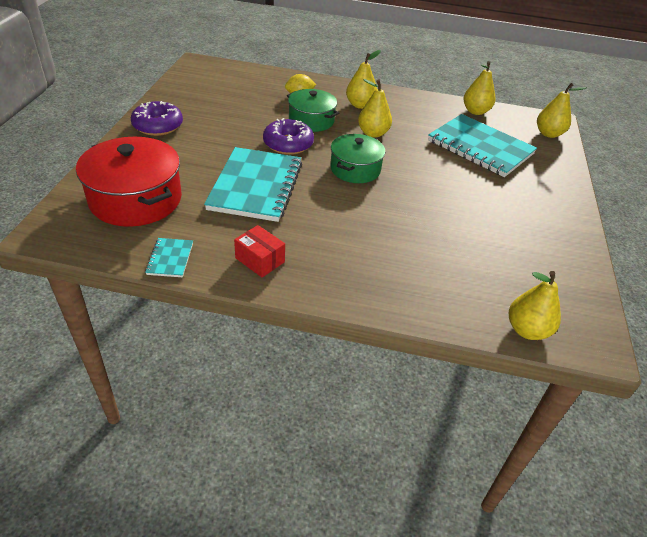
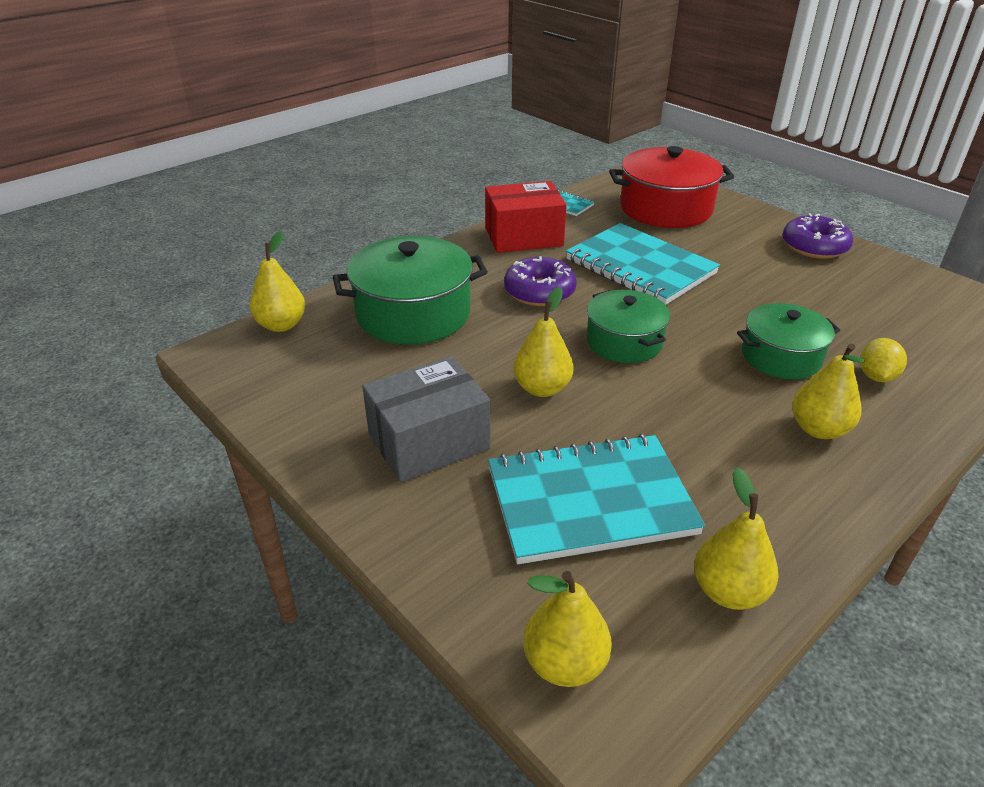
camera: 130 degrees right, 5 degrees down
(260, 260) = (523, 236): red box -> red box, size x1.76
(288, 144) = (721, 315): purple donut -> purple donut (539, 291)
(373, 133) = (709, 399): yellow pear -> yellow pear (542, 388)
(430, 267) = (413, 313): none -> green pot
(515, 203) = (428, 441): none -> grey box

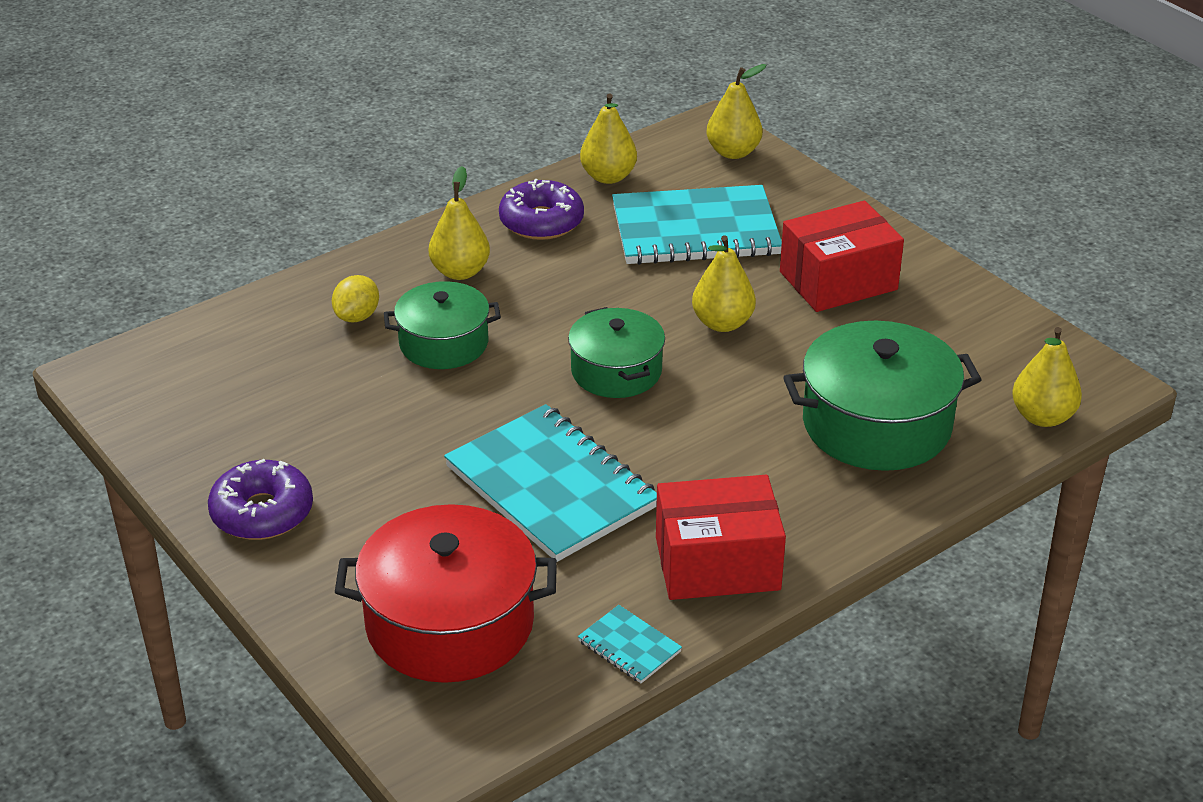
camera: 175 degrees left, 0 degrees up
(428, 441) = (838, 281): grey box -> red box
(539, 291) = (707, 450): purple donut -> purple donut (541, 222)

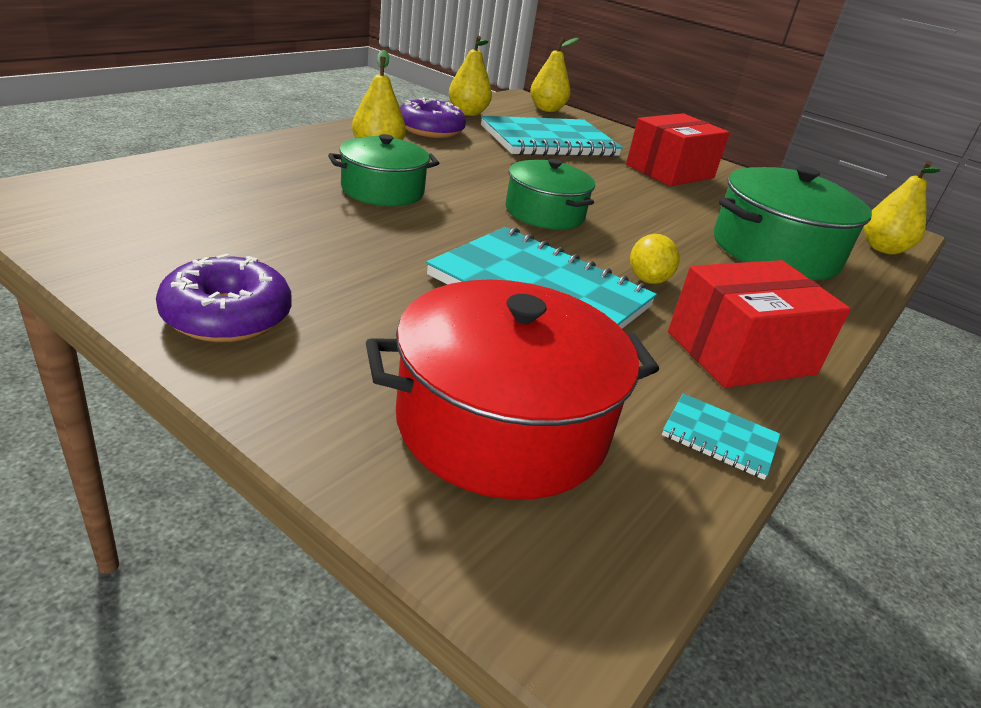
camera: 20 degrees left, 5 degrees down
(357, 316) = (294, 171): yellow lemon -> yellow lemon (648, 280)
(722, 323) = (607, 189): yellow pear -> none

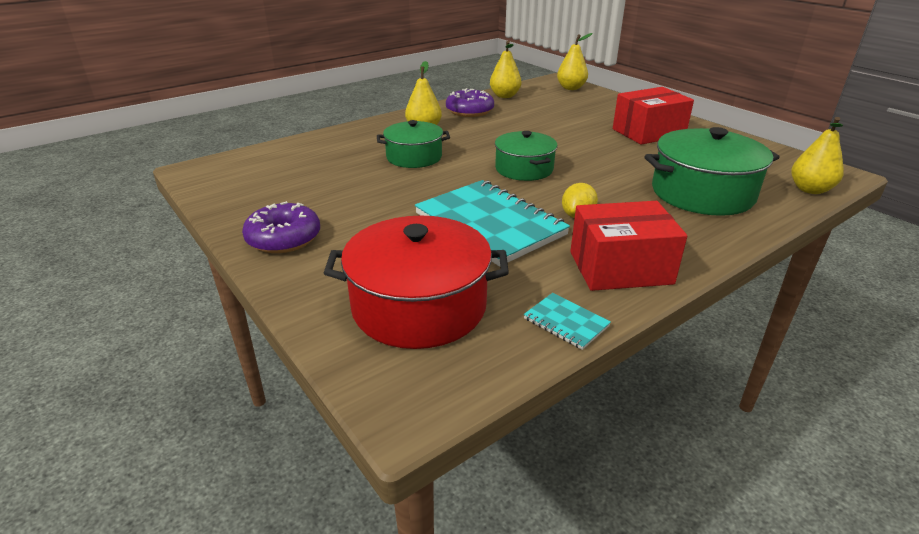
camera: 20 degrees right, 0 degrees up
(549, 141) = (558, 114): turquoise notebook -> none

